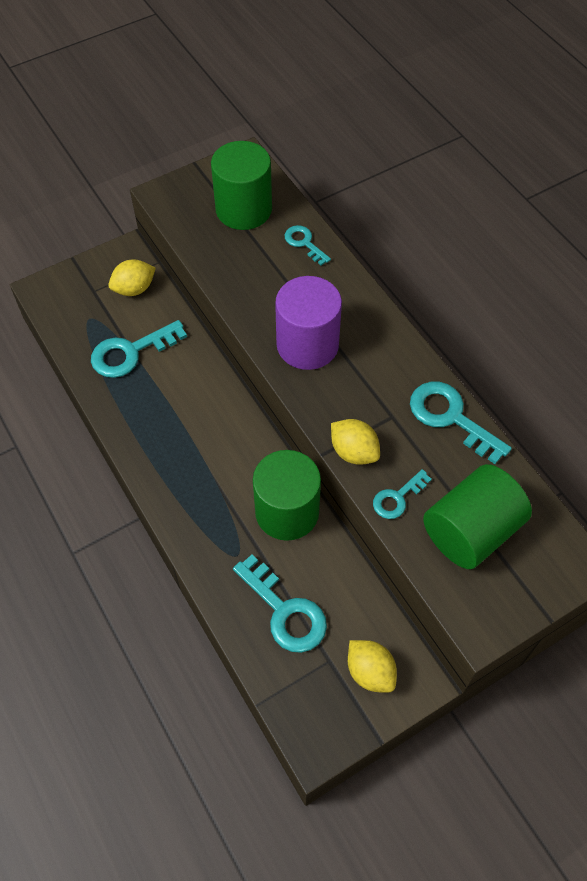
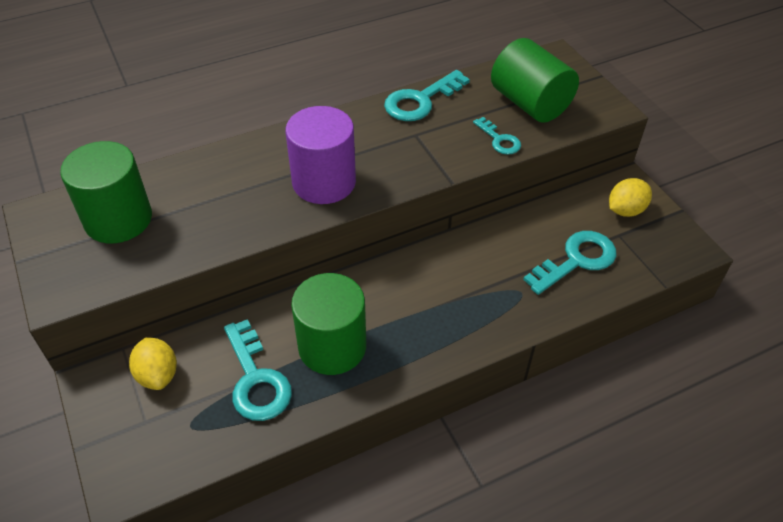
camera: 85 degrees left, 10 degrees down
(287, 512) = (476, 252): green cylinder -> green cylinder (332, 346)
(304, 243) = (188, 174): turquoise key -> none
(354, 452) = (451, 161): yellow lemon -> none

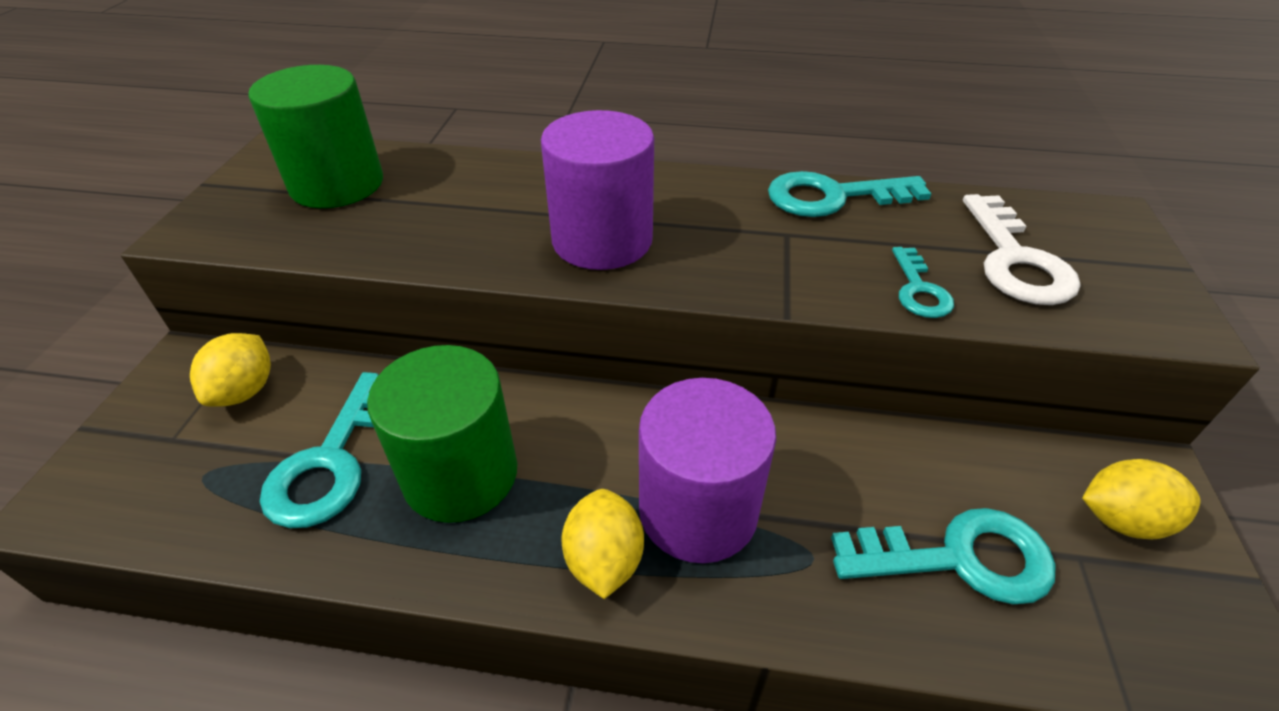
camera: 35 degrees right, 5 degrees down
(436, 344) = (604, 560): none -> yellow lemon
(459, 299) = (698, 510): none -> purple cylinder
(530, 103) = (1015, 260): green cylinder -> white key

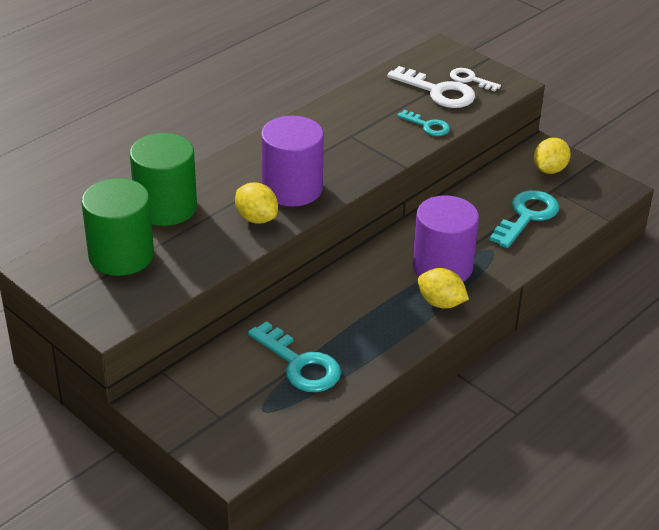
camera: 55 degrees left, 5 degrees down
(245, 391) = (209, 382): yellow lemon -> yellow lemon (256, 218)
(460, 474) = (352, 325): green cylinder -> green cylinder (166, 207)
(832, 197) = (339, 108): turquoise key -> none
(1102, 276) = (470, 79): none -> white key

